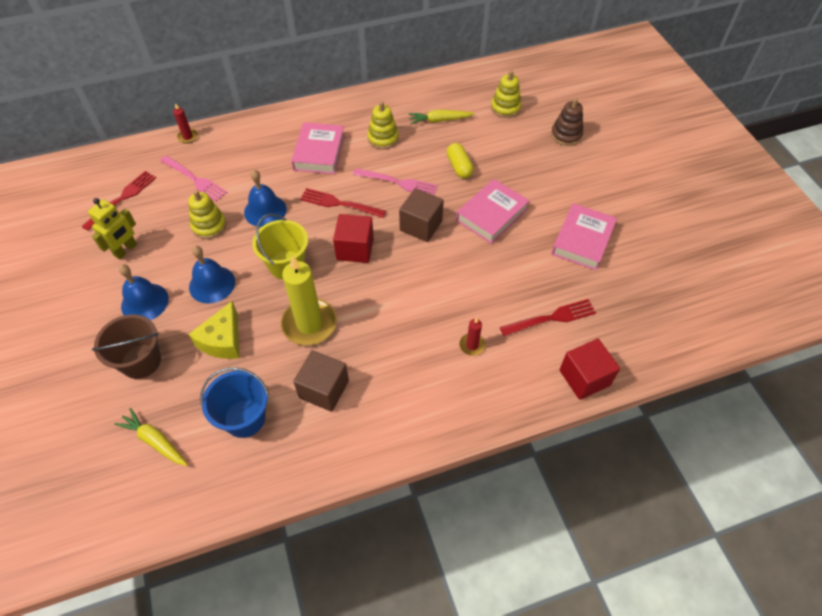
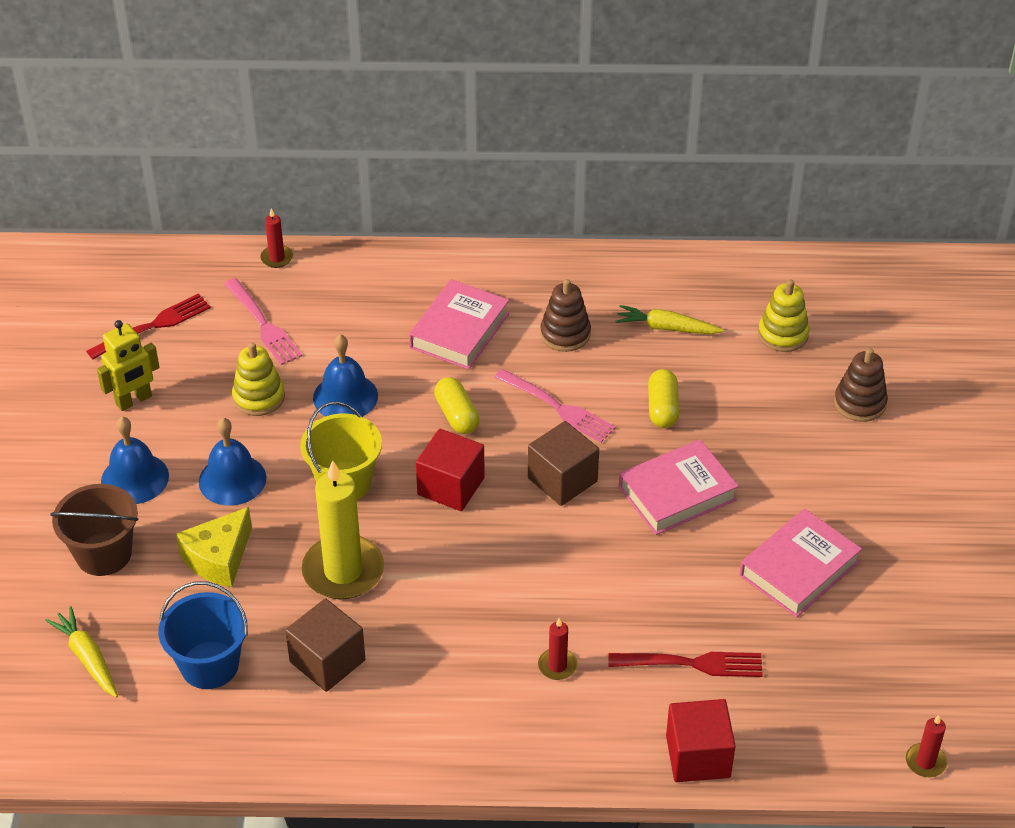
camera: 20 degrees right, 10 degrees down
(339, 203) = (456, 415): red fork -> yellow capsule
(383, 138) = (565, 334): yellow stacking toy -> brown stacking toy
(714, 337) = (925, 762): none -> red candle

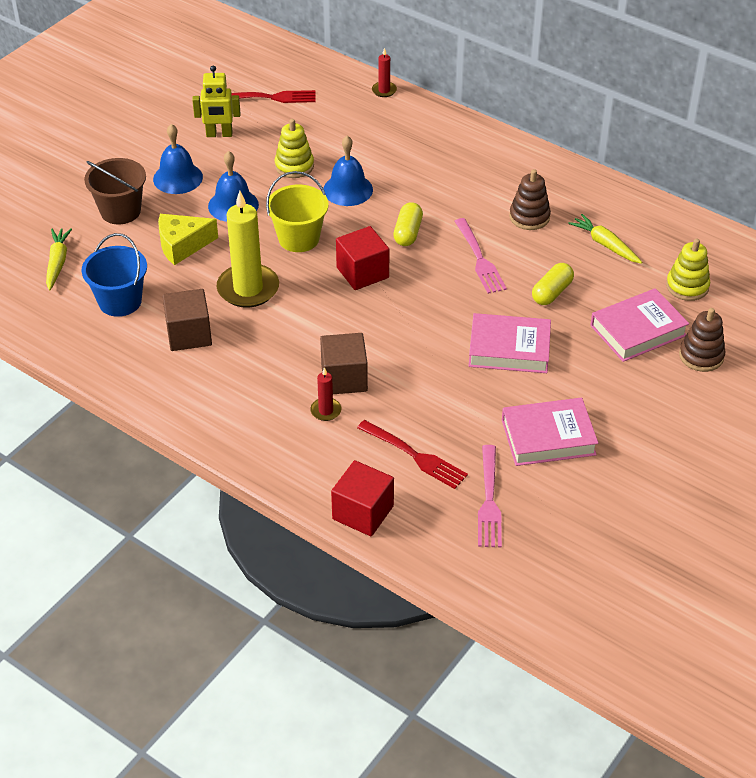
camera: 35 degrees right, 0 degrees up
(263, 325) = (338, 125): pink fork -> pink fork (489, 500)
(459, 331) = (459, 183): pink book -> pink book (638, 330)
(562, 480) = (439, 303): brown cube -> brown cube (344, 378)
(925, 762) = (516, 603): red candle -> none

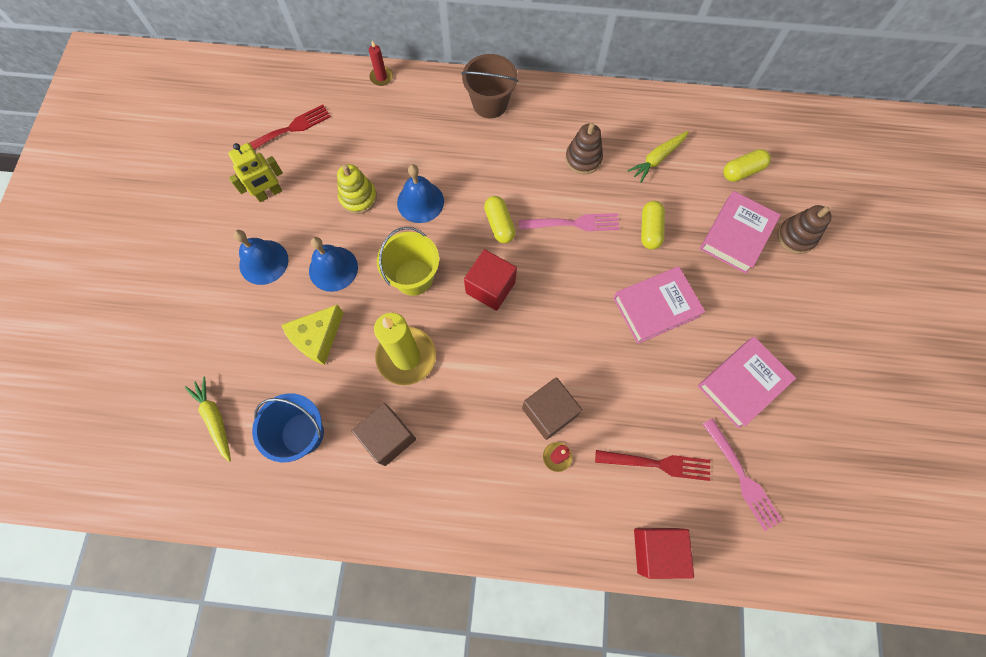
camera: 30 degrees left, 25 degrees up
(120, 211) = (235, 327): brown bucket -> brown bucket (490, 103)
(479, 259) = (573, 223): pink fork -> pink fork turned 45 degrees counterclockwise
(605, 244) = (657, 159): yellow carrot -> yellow carrot turned 60 degrees counterclockwise
(687, 286) = (742, 171): yellow stacking toy -> yellow capsule

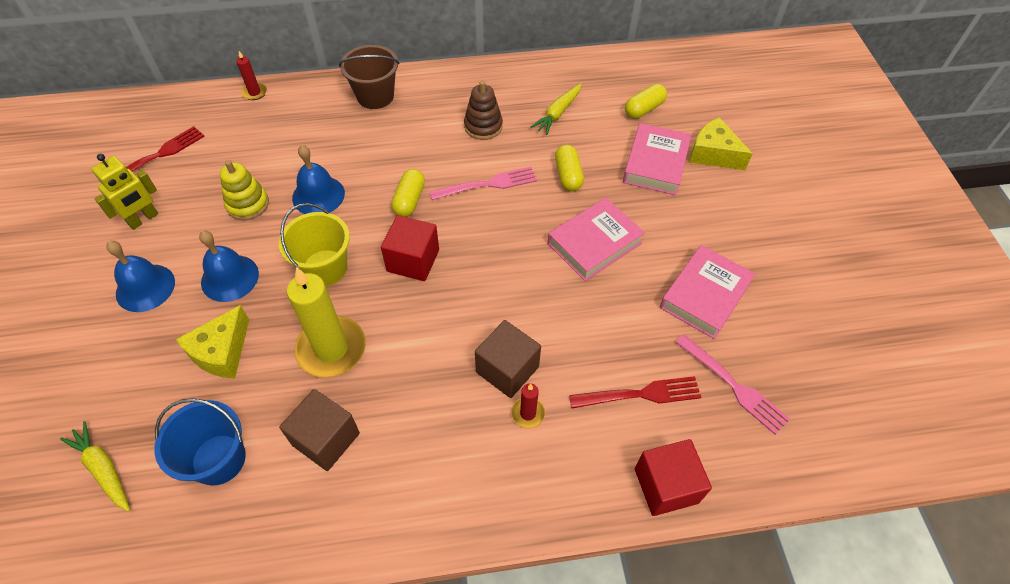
camera: 15 degrees left, 15 degrees down
(499, 224) = (409, 200): yellow capsule -> yellow capsule turned 45 degrees clockwise
(796, 237) = (713, 154): brown stacking toy -> yellow cheese

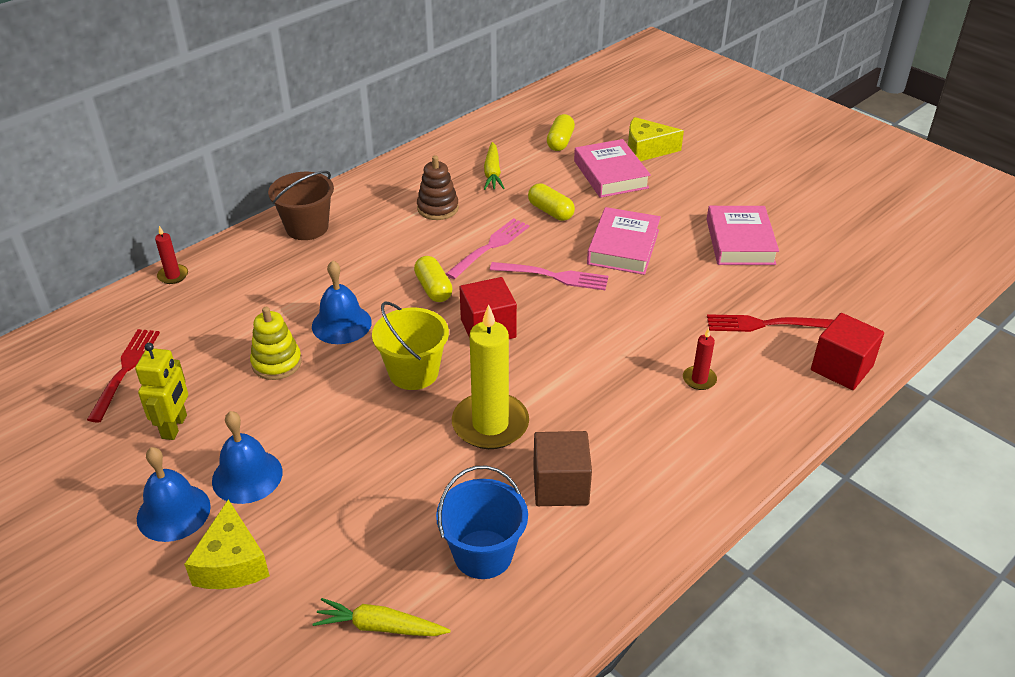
camera: 35 degrees left, 15 degrees down
(222, 352) = (389, 480): yellow cheese -> yellow cheese (232, 563)
(230, 278) = (328, 425): blue bell -> blue bell (173, 512)
(507, 369) = (651, 360): brown cube -> none
(640, 394) = (764, 324): red fork -> red fork turned 135 degrees counterclockwise
(734, 386) = (819, 286): pink fork -> pink fork (554, 276)

